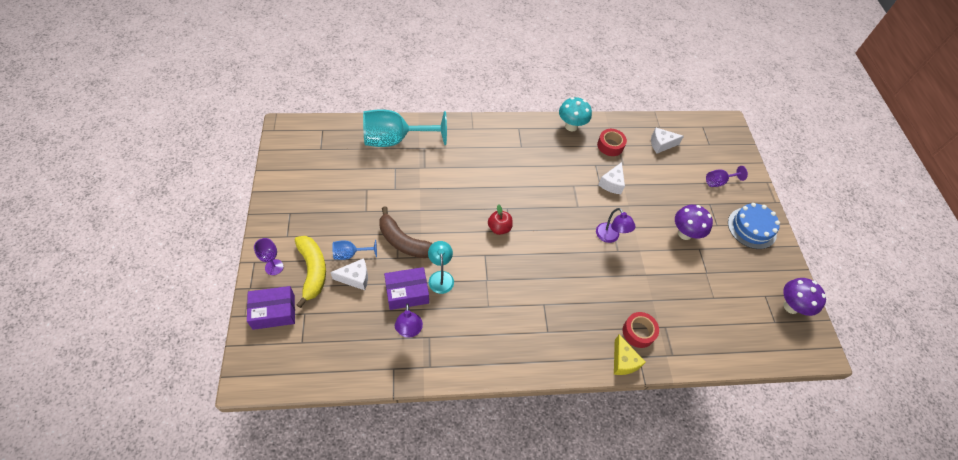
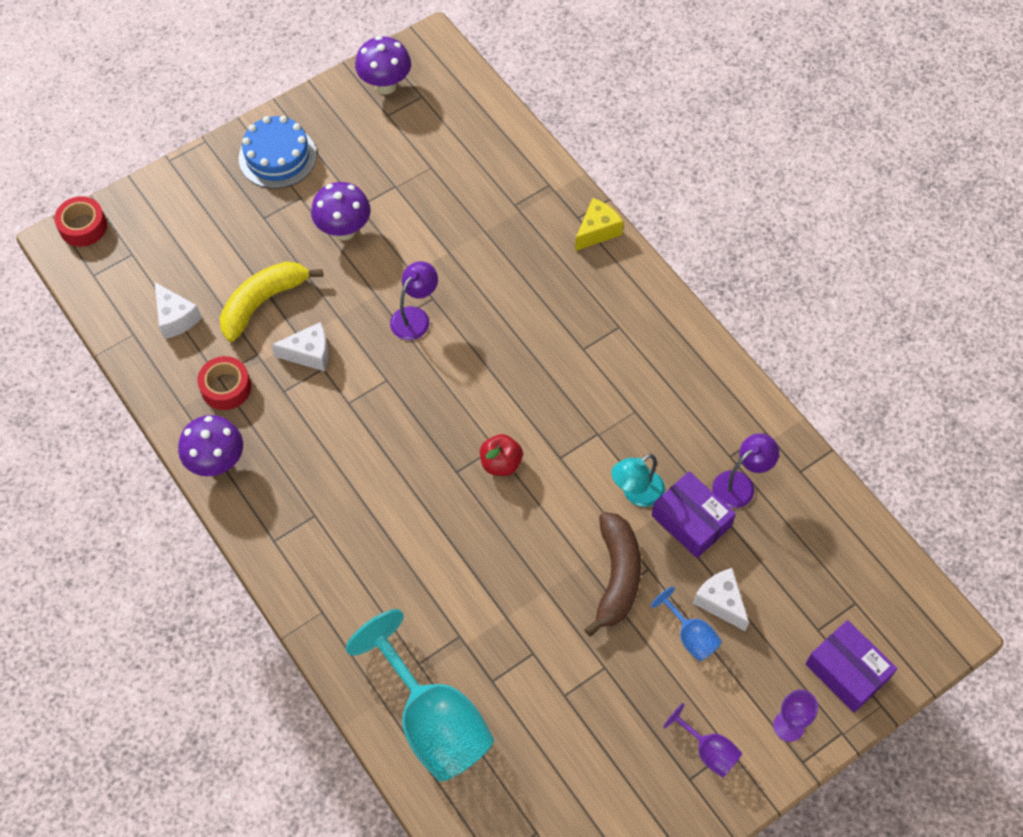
camera: 115 degrees left, 5 degrees up
(312, 271) = (754, 667): yellow banana -> yellow banana (263, 302)
(571, 126) = (217, 463): turquoise mushroom -> purple mushroom
(638, 332) = (544, 230): red tape -> red tape (83, 227)
(718, 182) = (210, 219): purple goblet -> purple goblet (708, 751)

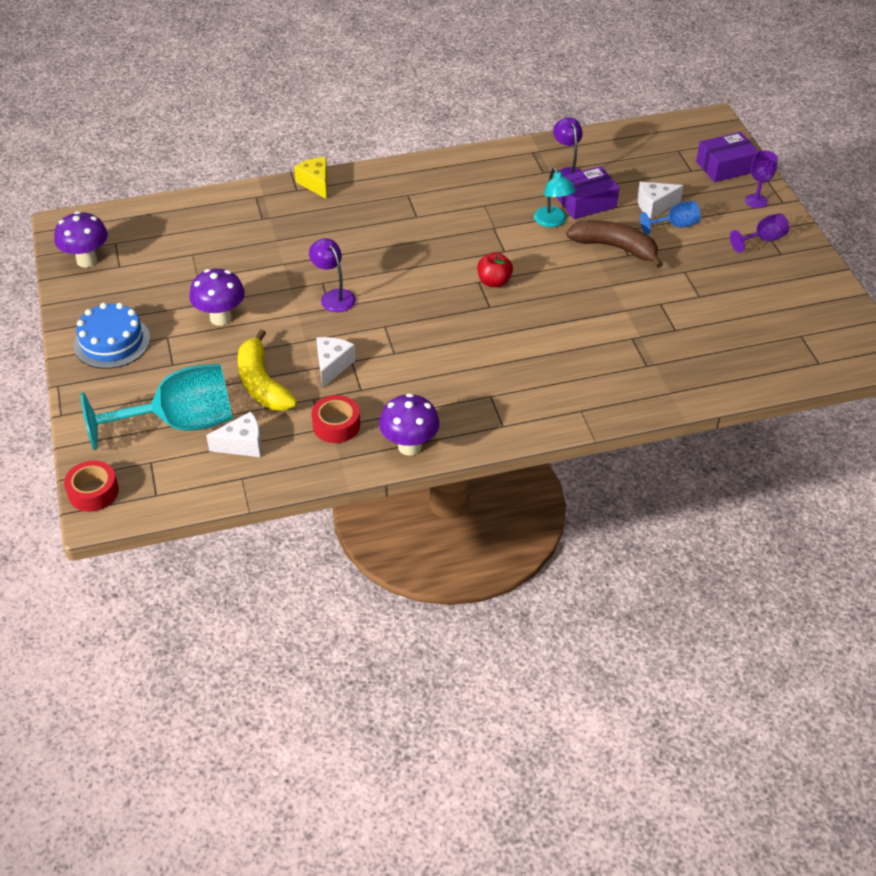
camera: 70 degrees left, 15 degrees down
(433, 721) = (697, 368): turquoise goblet -> turquoise goblet (180, 423)

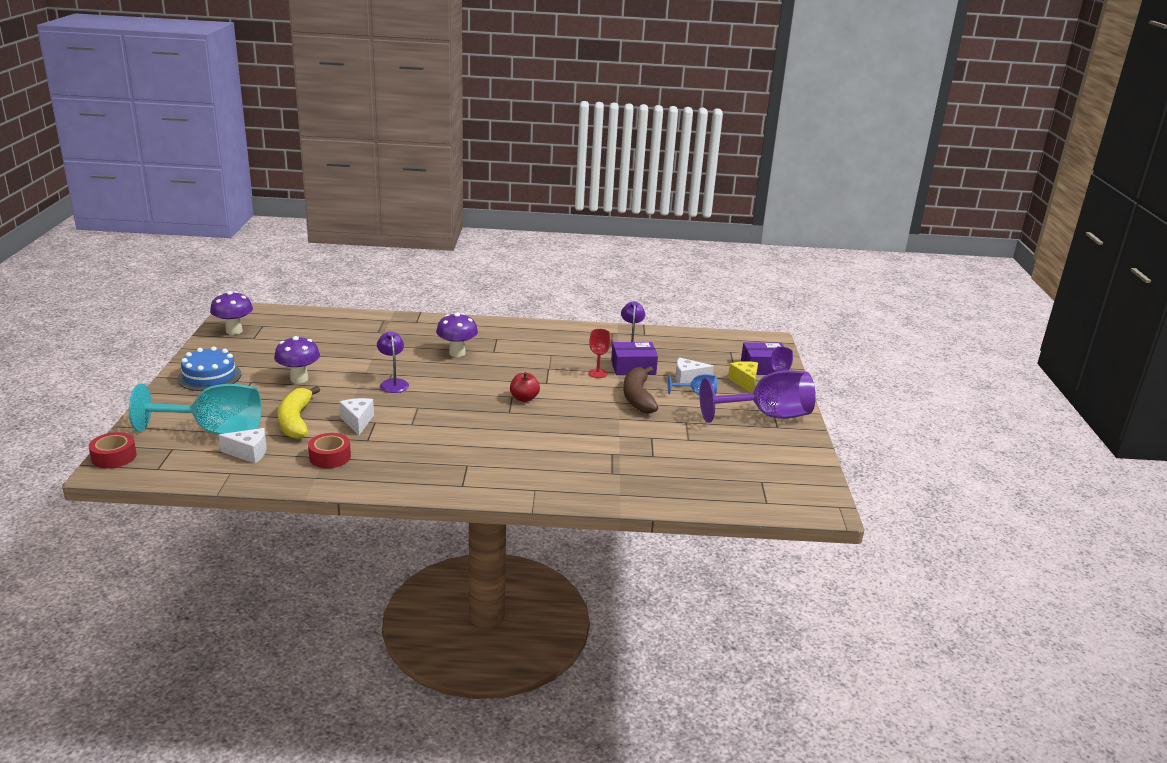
camera: 15 degrees right, 20 degrees down
(316, 183) = (433, 321): yellow cheese -> yellow cheese (745, 382)
(332, 366) = (357, 422): white cheese -> white cheese turned 45 degrees counterclockwise
(409, 446) = (376, 482): purple mushroom -> purple mushroom (457, 353)
(552, 222) = (597, 373): turquoise lamp -> red goblet
(615, 248) = (638, 397): brown banana -> brown banana turned 135 degrees counterclockwise
(763, 240) = (767, 416): purple goblet -> purple goblet, size x2.16

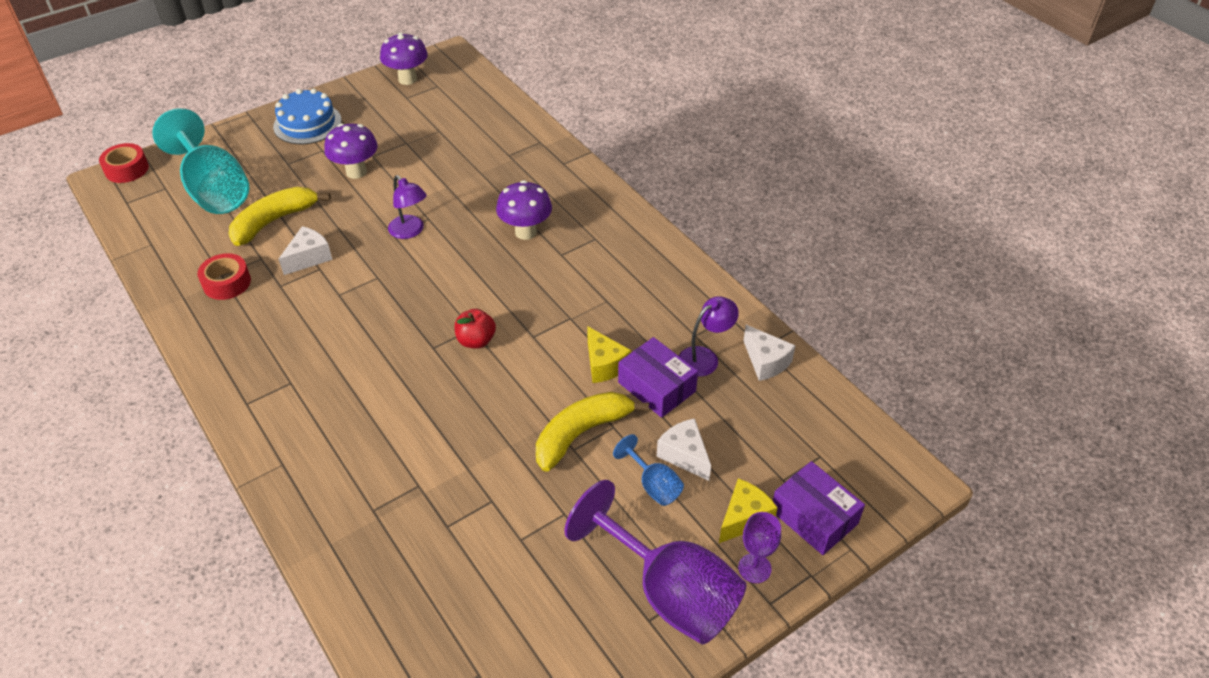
camera: 55 degrees right, 20 degrees up
(248, 453) = (192, 232): white cheese -> white cheese (765, 362)
(393, 383) = (410, 231): purple lamp -> purple lamp turned 105 degrees clockwise
(597, 373) = (604, 365): red goblet -> yellow cheese
(638, 397) = (581, 433): brown banana -> yellow banana

